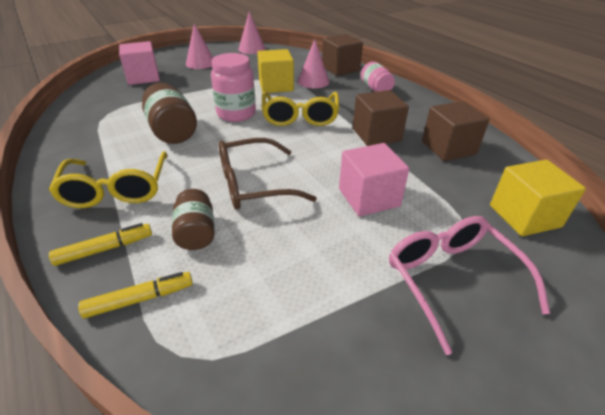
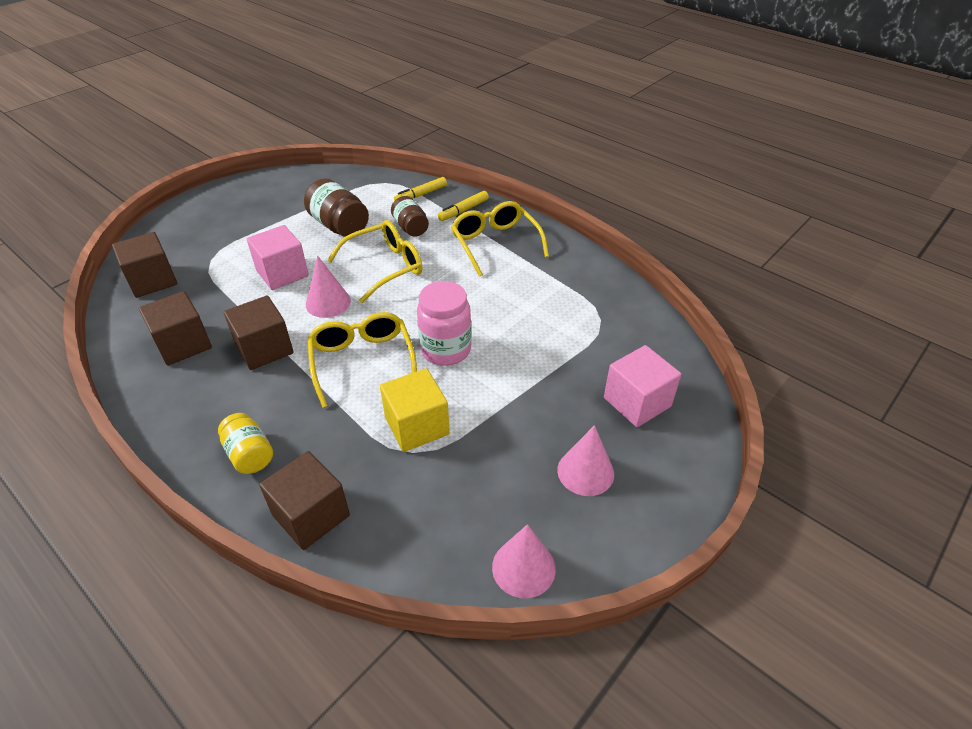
camera: 165 degrees right, 5 degrees up
(172, 131) = (501, 308): brown jar -> brown jar (339, 226)
(254, 184) = (384, 267): brown glasses -> yellow glasses
(313, 81) = (358, 454): pink cone -> pink cone (328, 302)
(375, 89) = (250, 454): pink jar -> yellow jar
(452, 280) = (234, 231): pink glasses -> none
(524, 216) = (152, 280): yellow cube -> brown cube

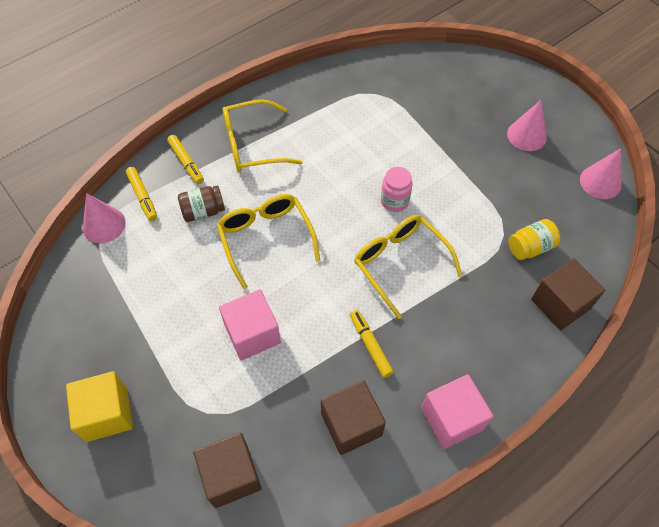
camera: 80 degrees left, 15 degrees up
(250, 454) = (500, 350): yellow jar -> yellow jar (530, 247)
(264, 349) = (370, 346): brown cube -> yellow marker
(328, 302) = (311, 290): pink cone -> pink cone (104, 225)
(339, 226) = (178, 278): brown jar -> none
(362, 362) = (400, 264): yellow glasses -> yellow glasses turned 60 degrees clockwise
(417, 426) = (478, 229): yellow cube -> yellow cube (107, 413)
(446, 350) = (394, 201): pink jar -> pink jar, size x0.66
(637, 402) = (466, 93): pink cube -> pink cube (452, 418)

